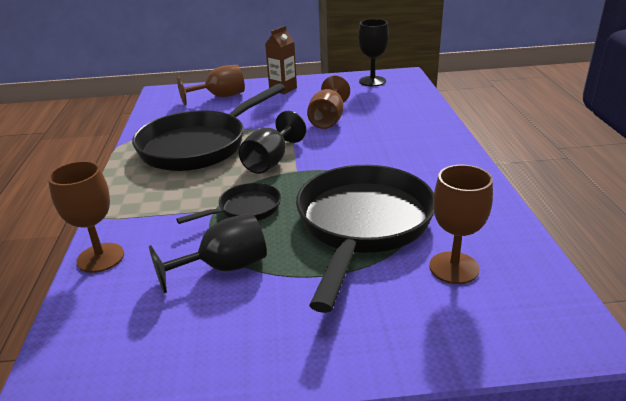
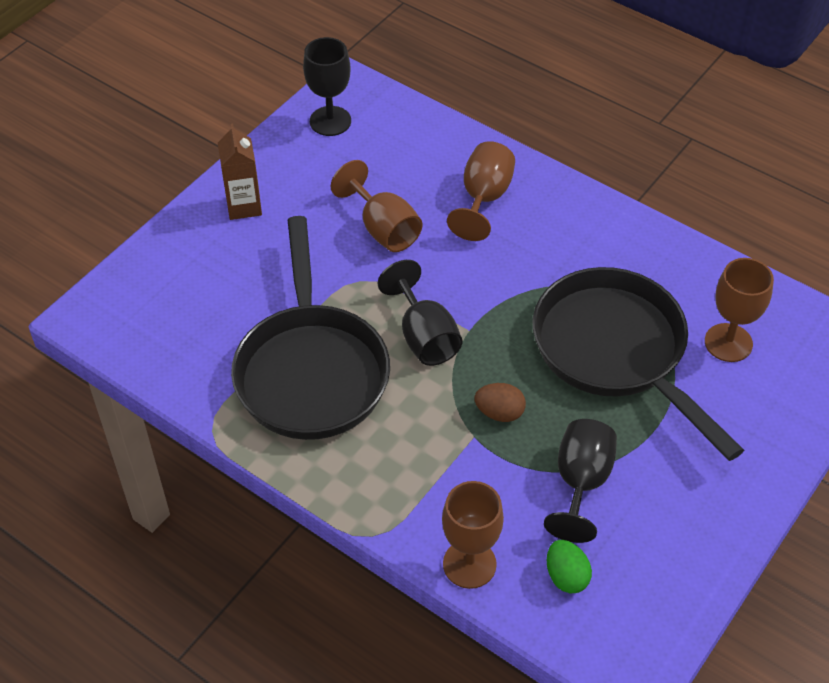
camera: 50 degrees left, 20 degrees up
(126, 304) = (566, 576): none -> green egg
(220, 97) = (186, 274): brown goblet -> brown goblet (484, 198)
(245, 209) = (499, 413): black pan -> brown egg

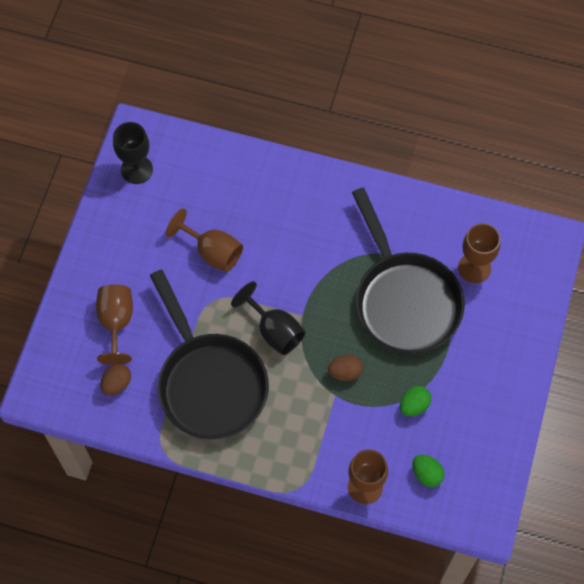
camera: 20 degrees left, 15 degrees up
(191, 336) = (117, 383): none -> brown egg
(244, 206) = (106, 265): brown carton -> none
(484, 198) = (273, 203): brown goblet -> brown goblet (116, 322)
(581, 482) = (414, 405): black goblet -> green egg
(616, 352) = (404, 300): black pan -> black pan turned 150 degrees counterclockwise

